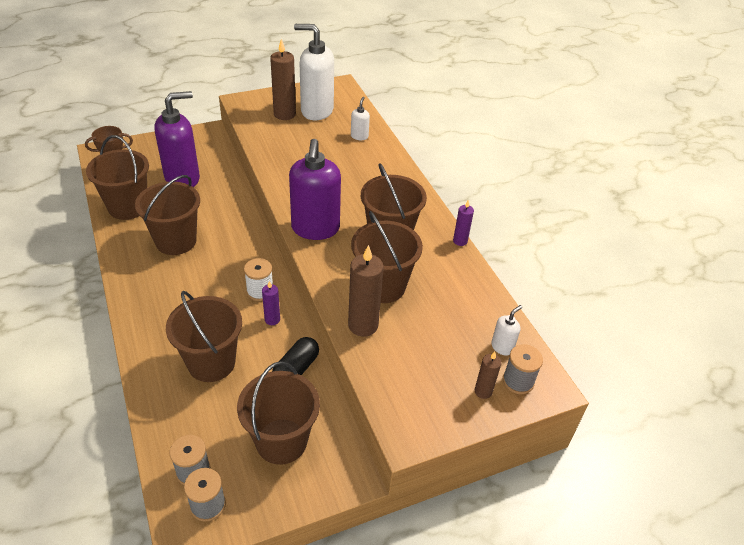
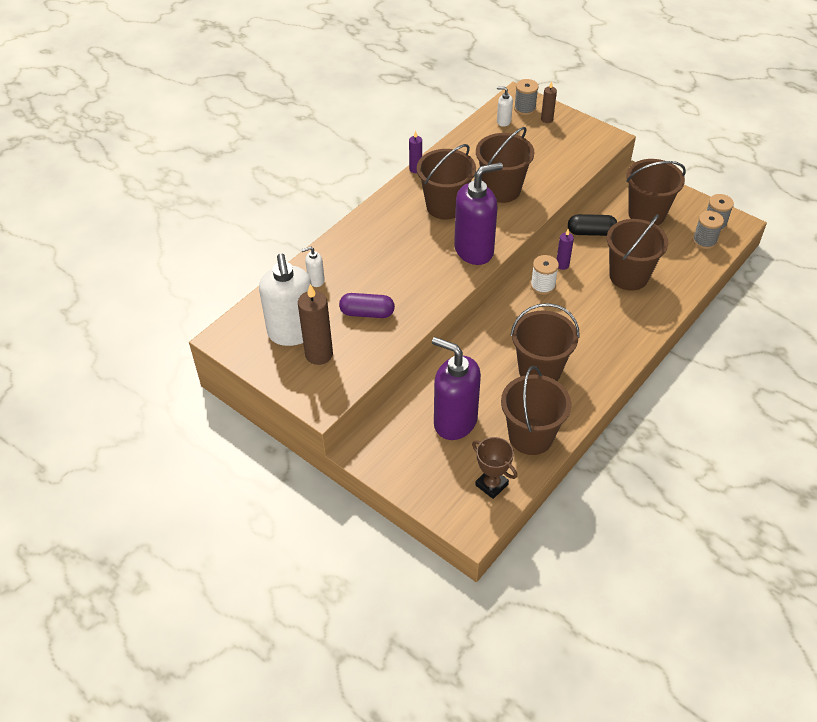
camera: 115 degrees left, 5 degrees up
(301, 147) = (367, 313): none -> purple capsule
(363, 325) = (547, 185): brown candle -> none

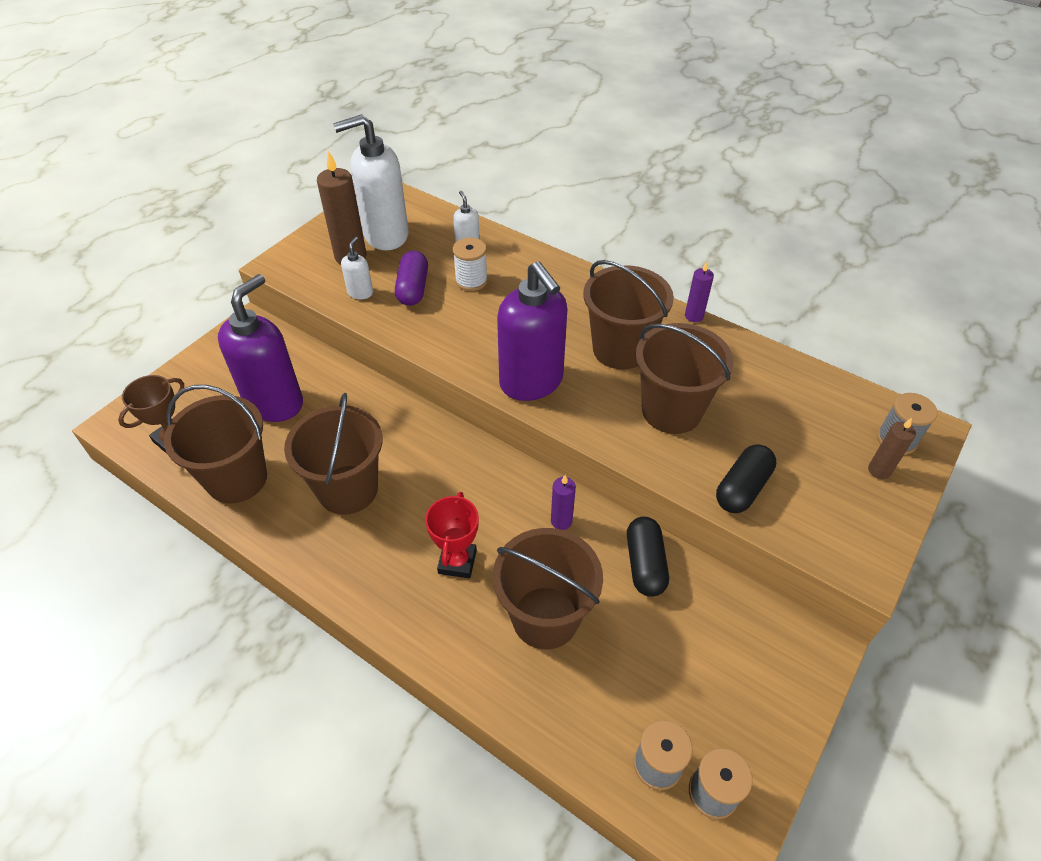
camera: 85 degrees right, 0 degrees up
(503, 121) = (847, 411): white soap dispenser -> white soap dispenser (360, 293)
(543, 286) = (514, 495): white spool -> white spool (471, 281)
(561, 170) = (742, 488): none -> black capsule
(594, 313) = (457, 562): none -> red trophy
(646, 214) = (713, 659): brown bucket -> none

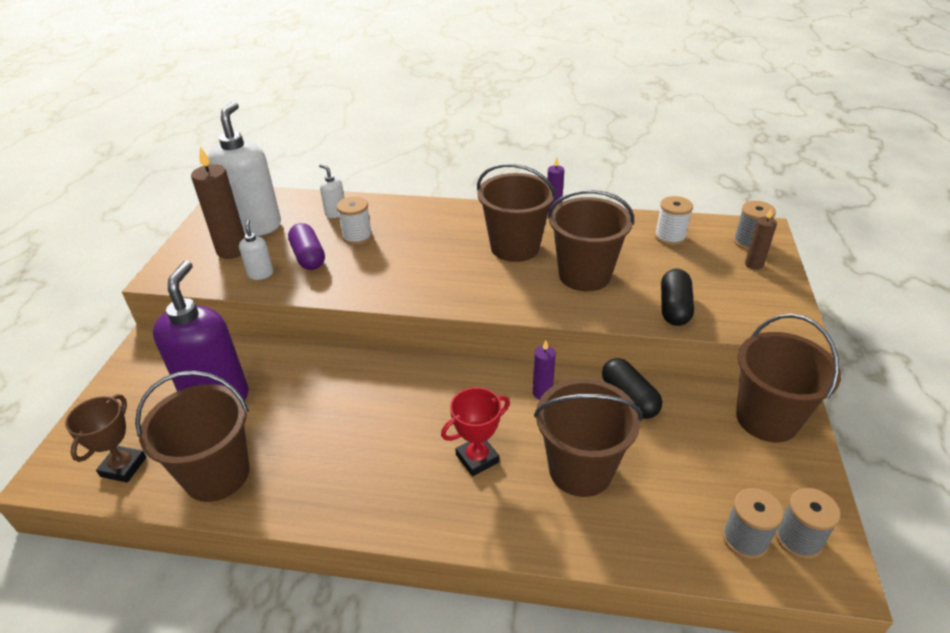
camera: 25 degrees left, 10 degrees down
(348, 489) = (337, 441): brown bucket -> brown bucket (767, 419)
(385, 235) = (255, 226): white soap dispenser -> white soap dispenser turned 135 degrees clockwise
(457, 562) = (477, 458): red trophy -> red trophy turned 75 degrees clockwise
(531, 382) = (461, 291): purple soap dispenser -> none
(803, 398) = (670, 237): none -> white spool

